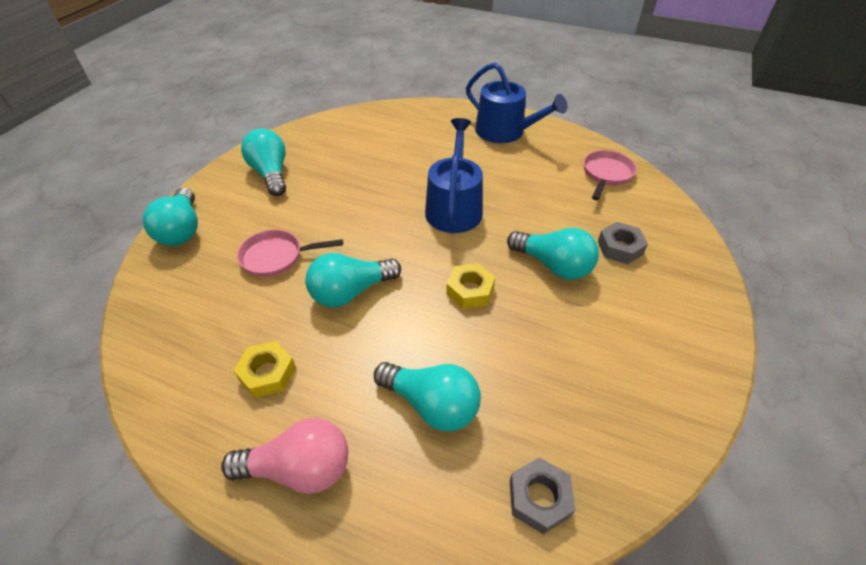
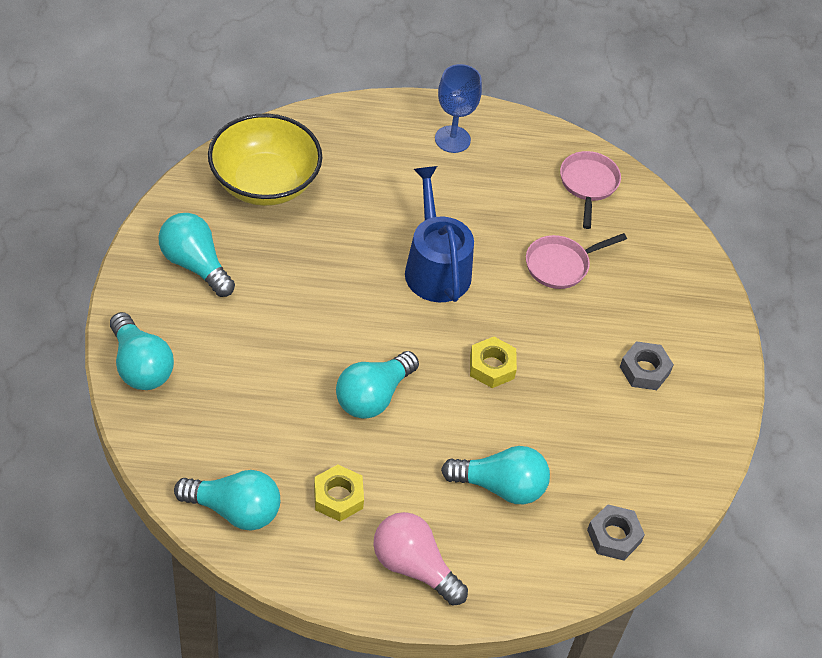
camera: 25 degrees left, 5 degrees up
(276, 257) = (272, 375): pink pan -> pink pan (561, 265)
(299, 469) = (414, 566): pink light bulb -> pink light bulb turned 120 degrees counterclockwise
(353, 136) = (265, 183): none -> yellow bowl
(505, 132) = (452, 139): blue watering can -> blue goblet
(553, 265) = (564, 319): turquoise light bulb -> turquoise light bulb (234, 510)
(620, 248) = (624, 282): grey nut -> grey nut (644, 370)

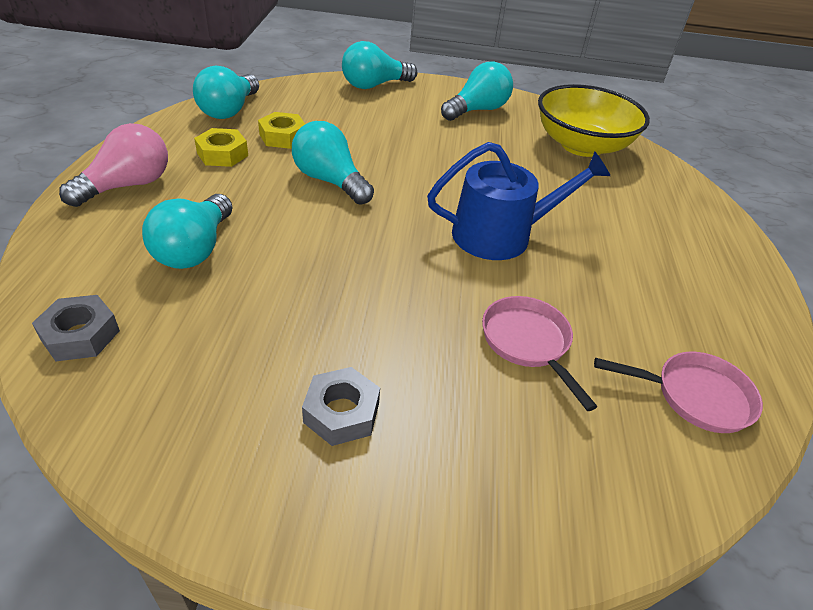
camera: 95 degrees right, 10 degrees down
(452, 139) = (707, 267): blue goblet -> none
(492, 366) = (360, 261): yellow nut -> yellow nut (283, 137)

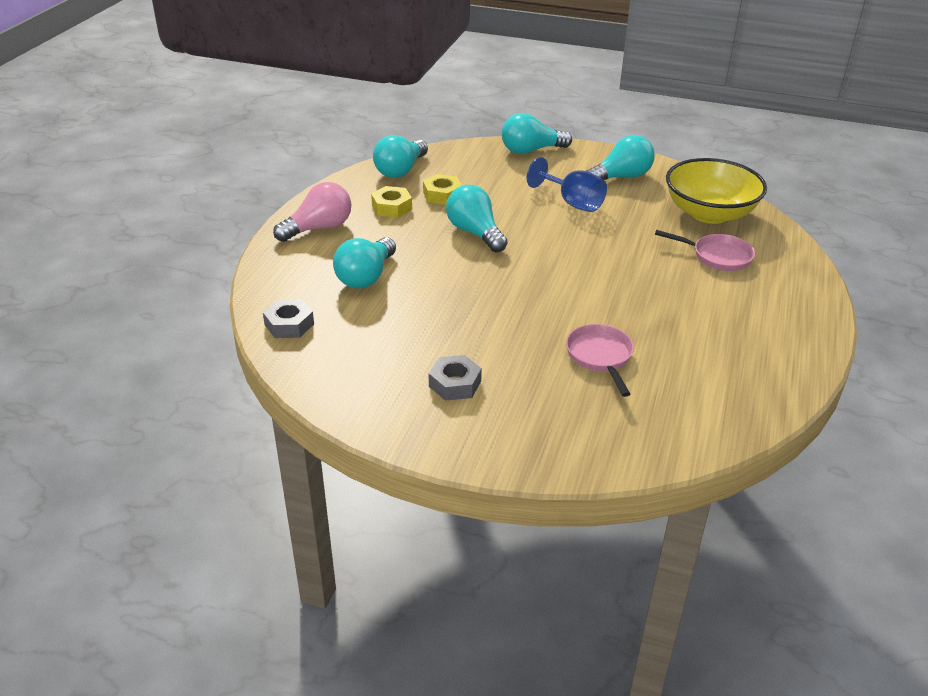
camera: 15 degrees right, 5 degrees down
(434, 140) = (572, 203): none -> blue goblet
(501, 234) = (606, 282): blue watering can -> none
(695, 396) = (716, 401): pink pan -> pink pan (717, 256)

